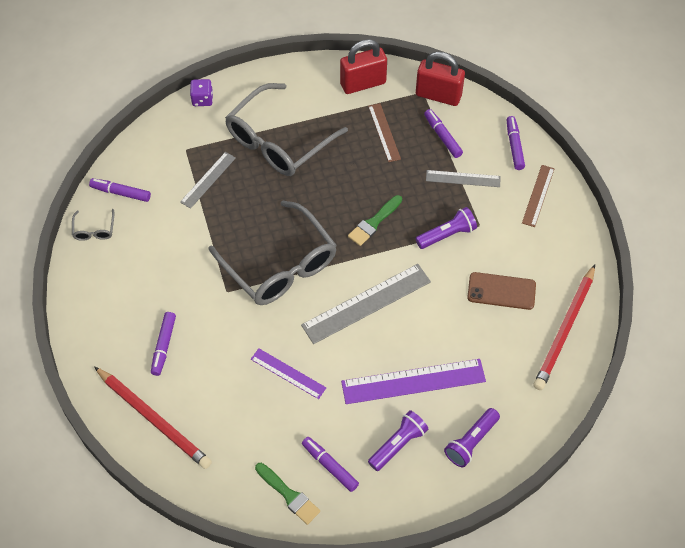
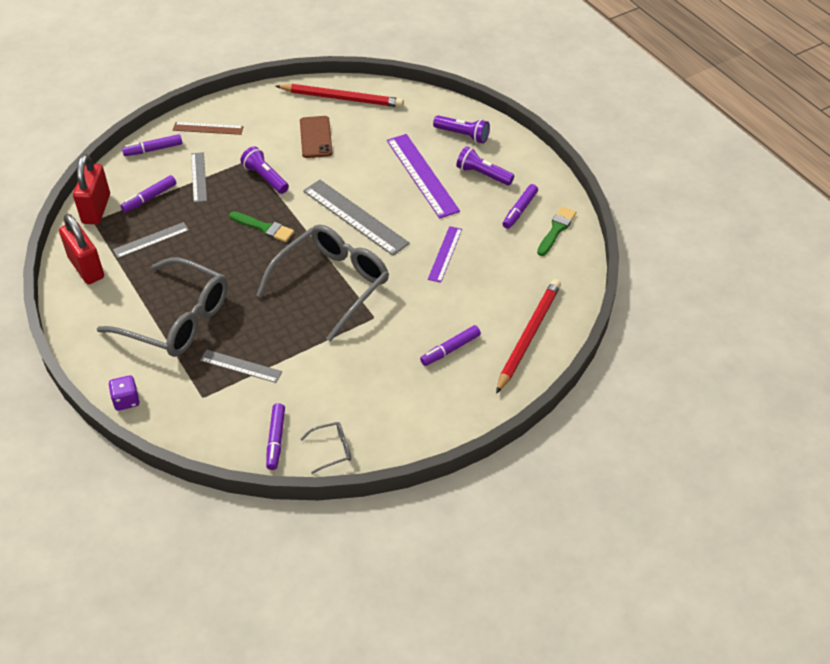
camera: 105 degrees left, 10 degrees down
(164, 346) = (450, 349): purple marker -> purple marker turned 150 degrees clockwise
(384, 132) = (151, 240): brown ruler -> grey ruler

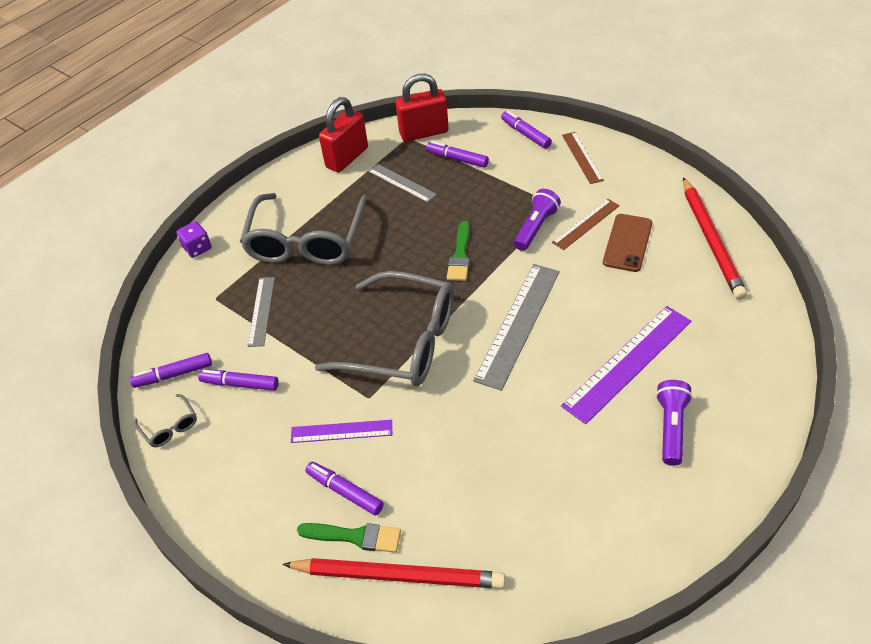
camera: 75 degrees right, 0 degrees up
(199, 177) = (506, 179): grey ruler -> none
(281, 151) = (586, 224): none -> brown ruler
(315, 137) = (627, 243): brown phone -> brown phone turned 45 degrees counterclockwise
(445, 254) = (502, 433): purple ruler -> purple ruler (341, 431)
(463, 135) = (733, 380): purple flashlight -> none
(520, 210) = (627, 493): purple marker -> purple marker (240, 384)
(556, 229) = (615, 552): green brush -> green brush (355, 536)

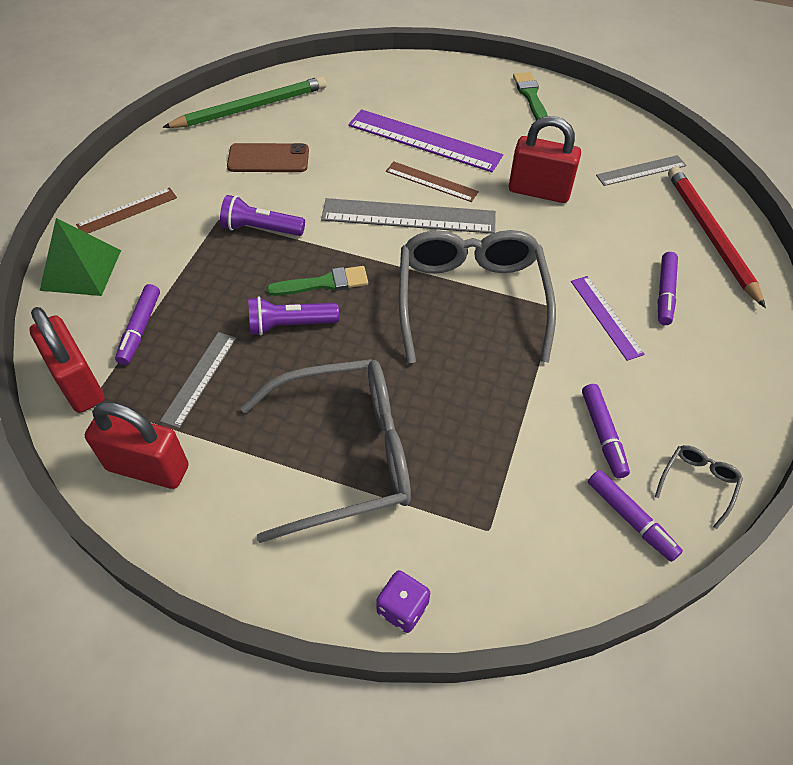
camera: 115 degrees left, 5 degrees up
(261, 311) = (487, 459): grey ruler -> grey ruler (641, 170)
(355, 536) = (699, 273): green brush -> green brush (530, 96)
(519, 438) = (539, 191): none -> red padlock
(525, 134) = (81, 270): purple marker -> green pyramid
(586, 224) = (246, 191): brown ruler -> brown ruler (431, 181)
(671, 427) = (479, 111): purple flashlight -> purple flashlight (290, 325)
(711, 240) = (250, 107): red pencil -> green pencil

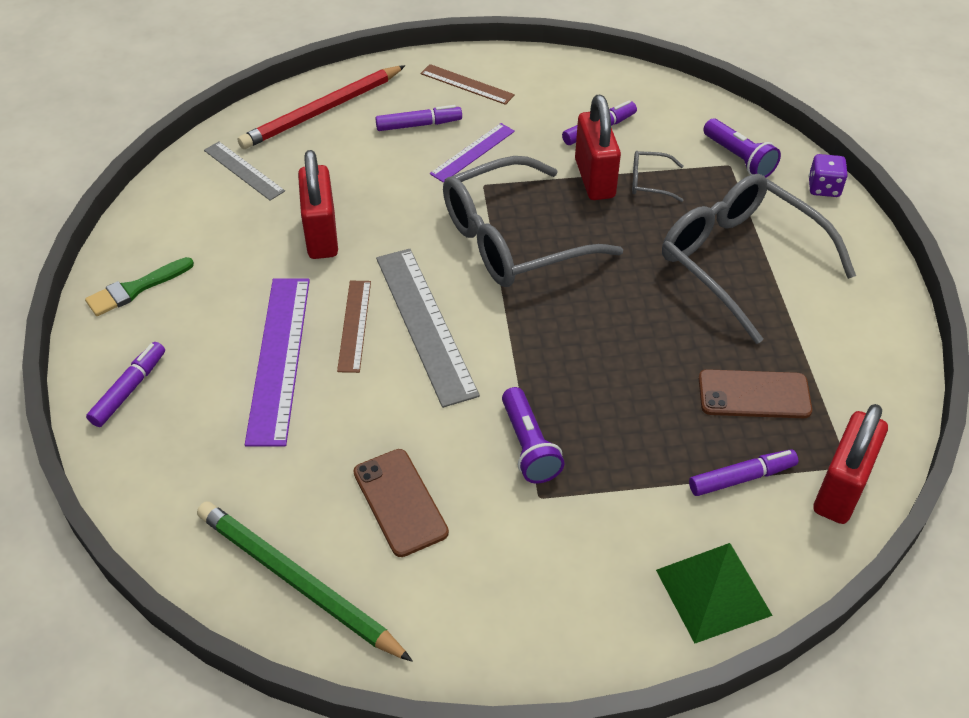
camera: 115 degrees left, 5 degrees down
(127, 211) = (591, 606): brown ruler -> brown ruler (467, 84)
(148, 468) = (865, 381): red padlock -> red padlock (594, 178)
(199, 378) = (754, 394): grey ruler -> brown phone
(290, 325) = (641, 356): purple flashlight -> purple flashlight (739, 158)
(324, 283) = (569, 354): green brush -> none
(630, 518) = (659, 103): purple marker -> purple marker (129, 389)
(698, 483) = (603, 78): grey glasses -> grey glasses (648, 182)

